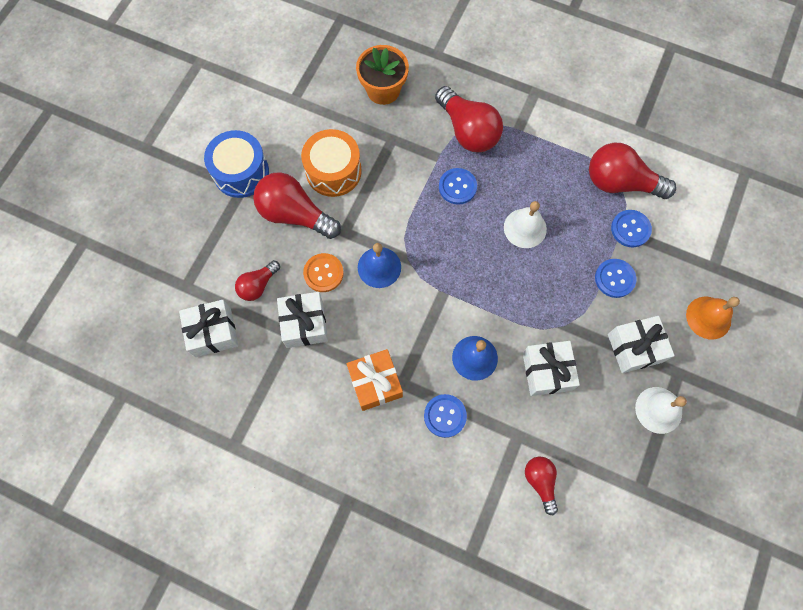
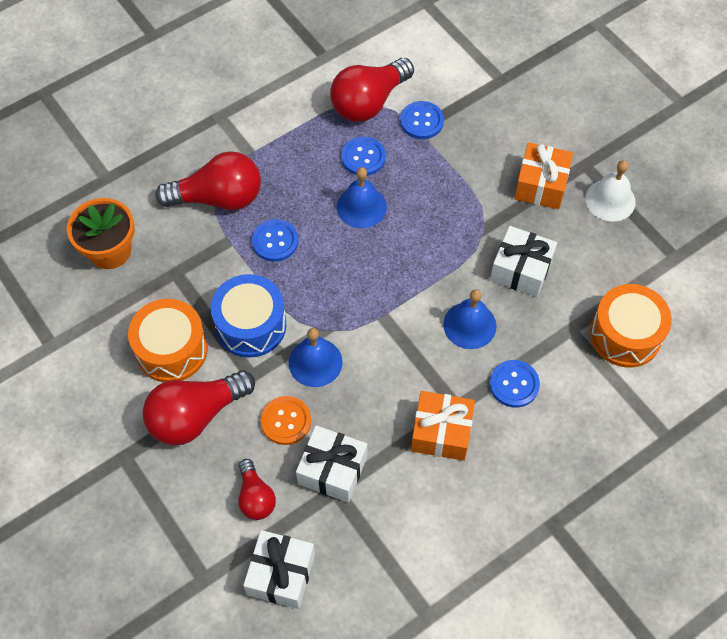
camera: 60 degrees left, 10 degrees down
(241, 172) = (102, 447): blue drum -> blue drum (251, 325)
(525, 228) = (361, 207): white bell -> blue bell
(540, 481) = (625, 335): red light bulb -> orange drum
(614, 278) = (463, 162): blue button -> blue button (363, 157)
(635, 348) = (541, 185): white gift -> orange gift
(708, 317) = (546, 112): orange bell -> none

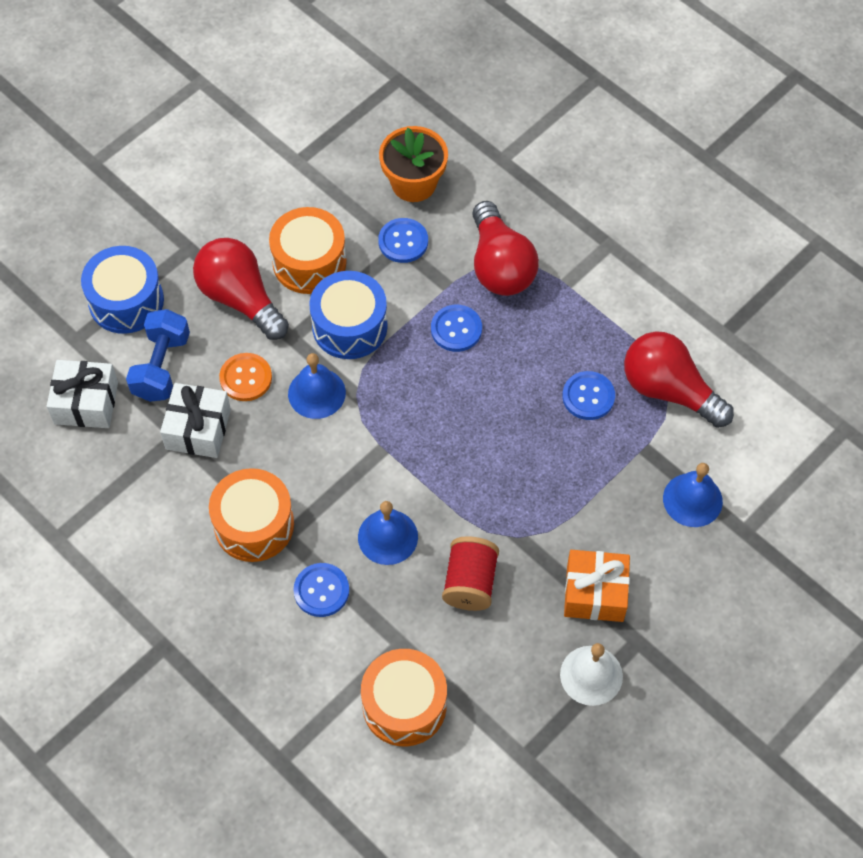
camera: 80 degrees right, 0 degrees up
(170, 524) = (126, 301): none -> blue drum
(255, 497) = (161, 366): red light bulb -> blue dumbbell
(361, 207) = (520, 405): blue bell -> blue bell (692, 499)
(421, 121) = (656, 450): blue button -> blue button (403, 241)
(441, 432) = (254, 524): orange gift -> orange drum
(521, 270) = (470, 583): white gift -> red spool

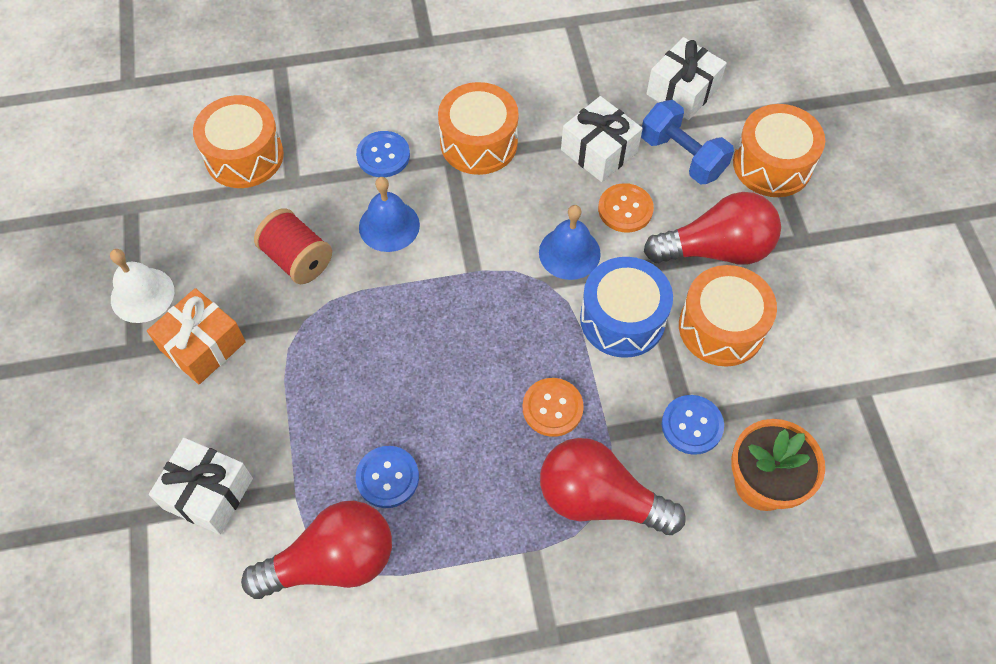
camera: 125 degrees right, 0 degrees up
(126, 301) = (772, 165): blue drum -> orange drum
(456, 329) = (552, 408): blue button -> orange button
(692, 499) = (208, 493): blue bell -> white gift

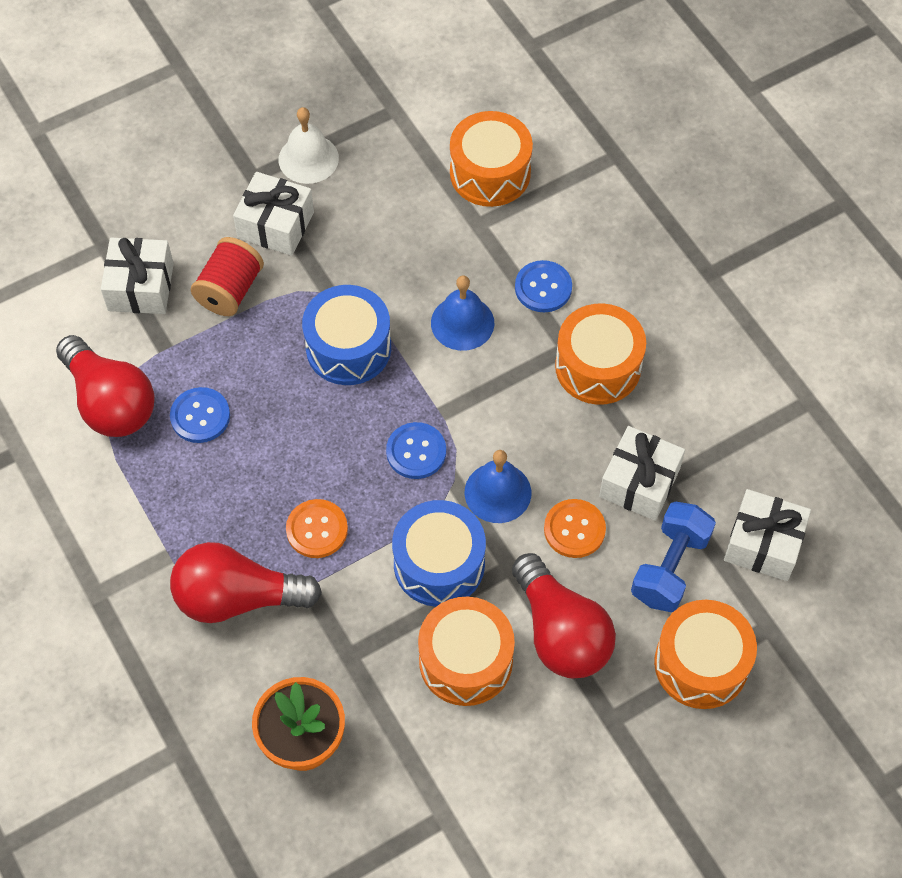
camera: 70 degrees right, 0 degrees up
(202, 345) = (276, 225): orange gift -> white gift
(297, 259) = (393, 261): red spool -> red spool (230, 290)
(371, 324) = (348, 347): none -> blue drum
(599, 499) = (237, 597): red light bulb -> red light bulb turned 90 degrees counterclockwise
(692, 425) = (343, 660): blue button -> blue button (416, 452)

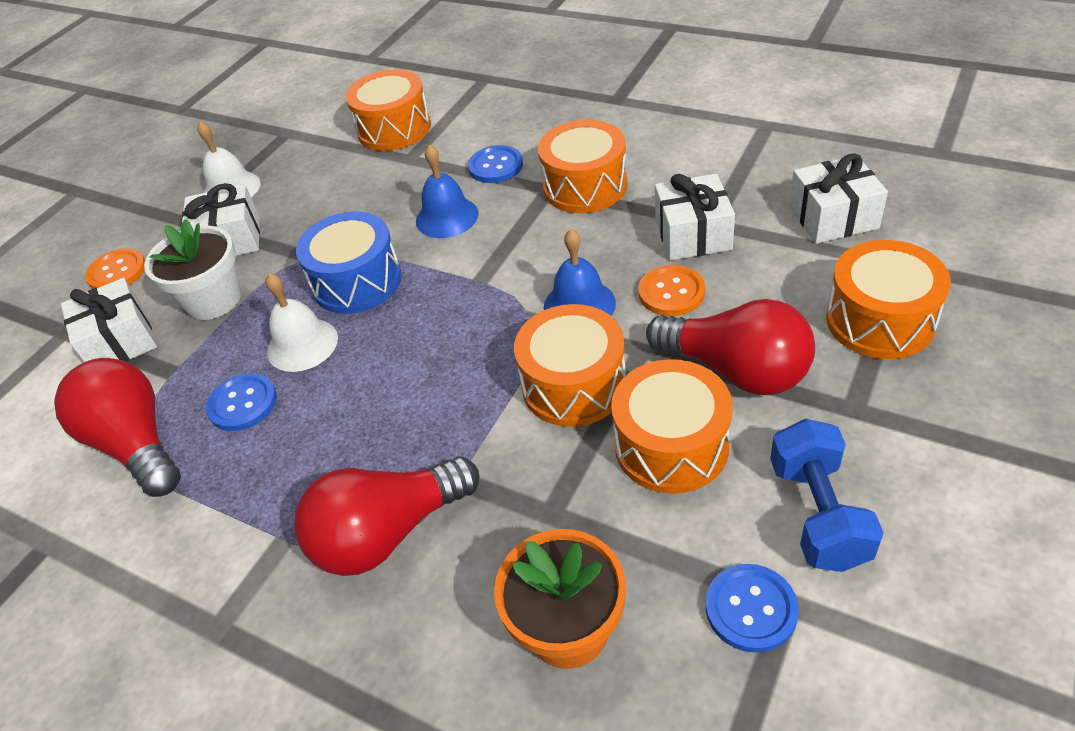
camera: 25 degrees left, 15 degrees down
(110, 402) = (136, 443): red light bulb -> red light bulb turned 150 degrees counterclockwise
(230, 290) = (213, 300): red spool -> white flower pot
(272, 387) = (302, 344): none -> white bell
(317, 529) = (430, 426): orange button -> orange button (117, 272)
(416, 452) = (479, 317): blue button -> blue button (751, 609)
(439, 564) = (574, 385): blue drum -> orange drum
(670, 567) = (778, 272): blue dumbbell -> blue dumbbell (818, 514)

